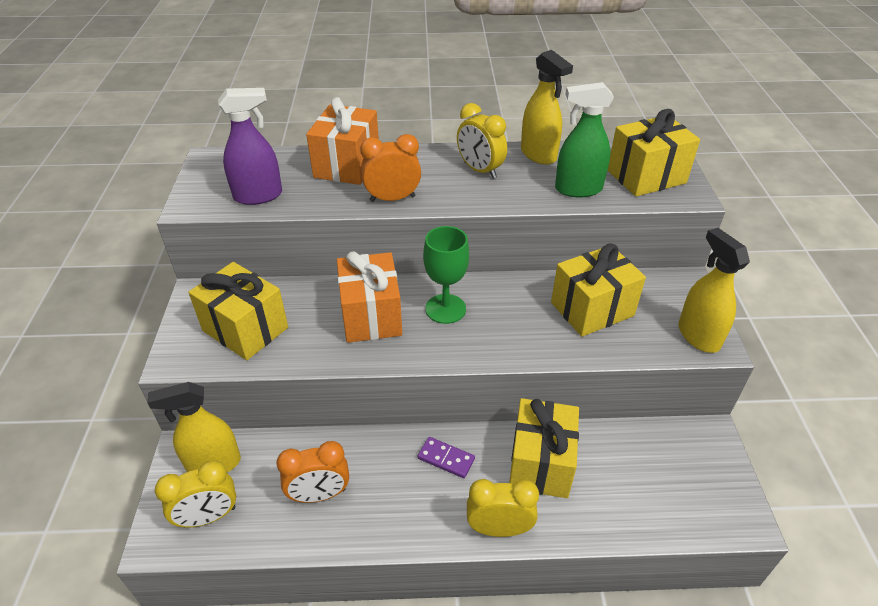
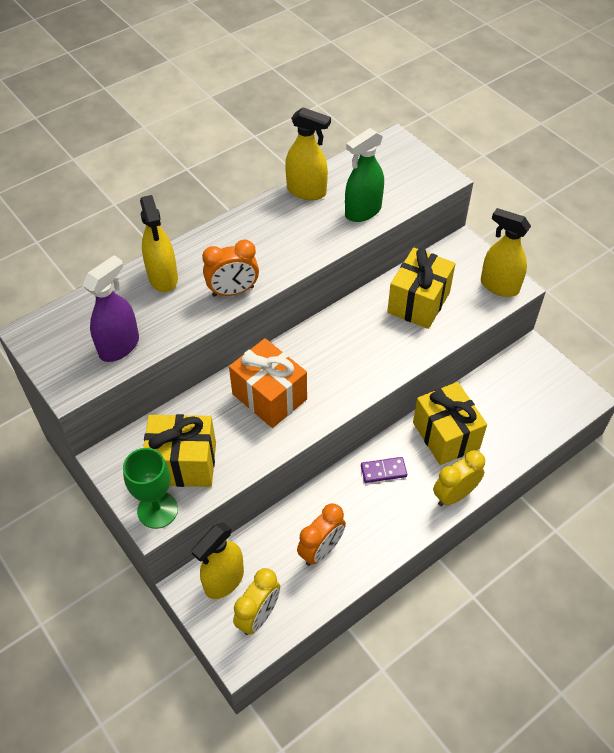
camera: 35 degrees left, 10 degrees up
(347, 165) = (163, 278): orange gift -> yellow spray bottle
(392, 198) = (233, 291): orange clock -> orange clock turned 150 degrees counterclockwise
(445, 309) = (318, 359): green goblet -> green goblet (157, 510)
(480, 170) = (275, 229): yellow clock -> none
(646, 177) = (400, 175): yellow gift -> none

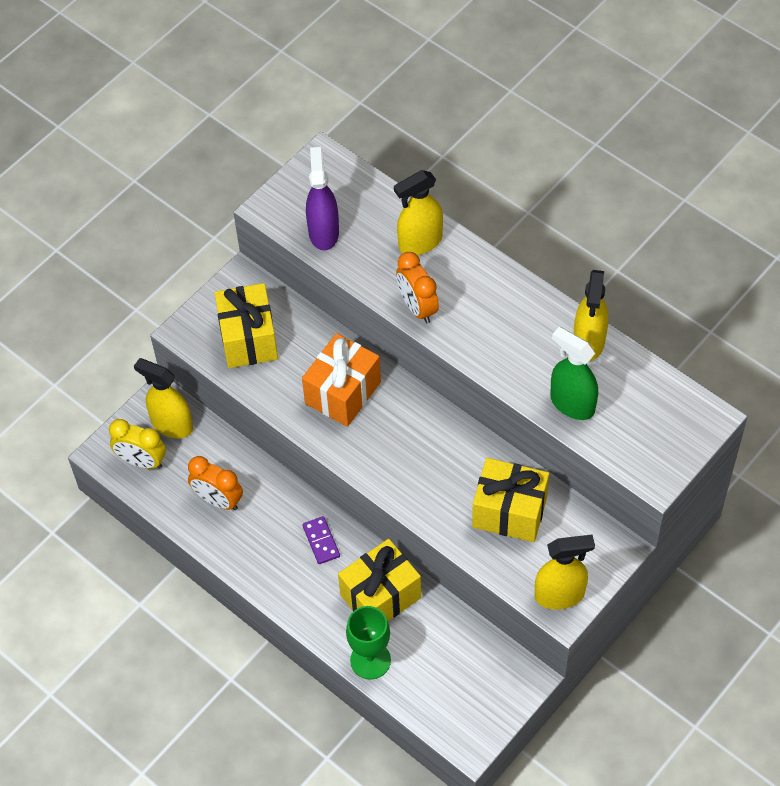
camera: 80 degrees right, 5 degrees up
(119, 346) = (323, 232): purple spray bottle -> purple spray bottle turned 120 degrees counterclockwise
(157, 510) = (195, 332): green goblet -> green goblet (370, 660)
(454, 495) = (306, 614): yellow clock -> none
(499, 286) = (560, 595): yellow spray bottle -> yellow spray bottle turned 60 degrees clockwise

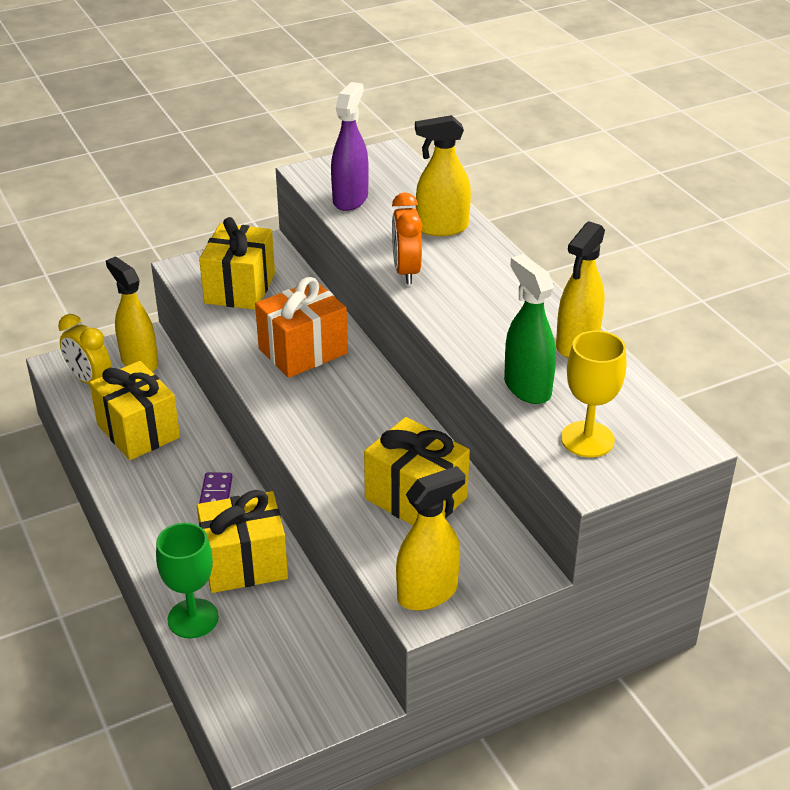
camera: 20 degrees right, 20 degrees down
(218, 500) = (138, 431): orange clock -> yellow gift
(560, 595) = (428, 593): yellow spray bottle -> yellow spray bottle turned 45 degrees counterclockwise
(638, 440) = (587, 439): none -> yellow goblet

